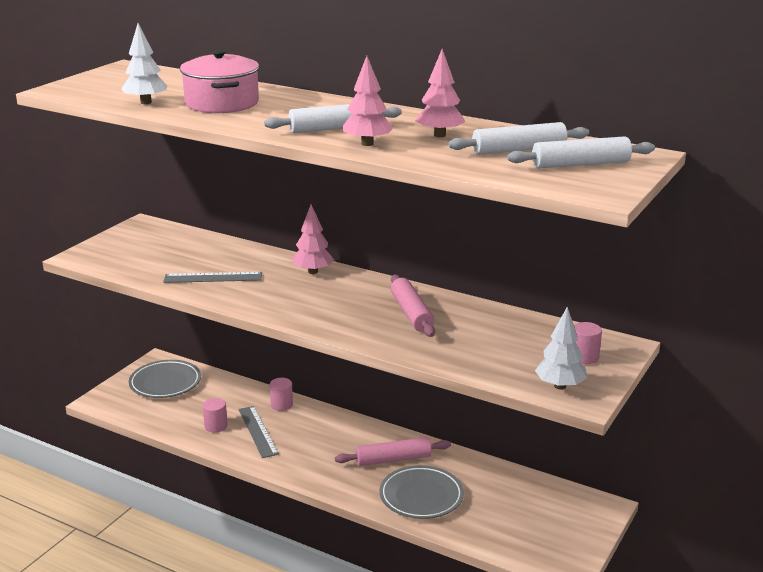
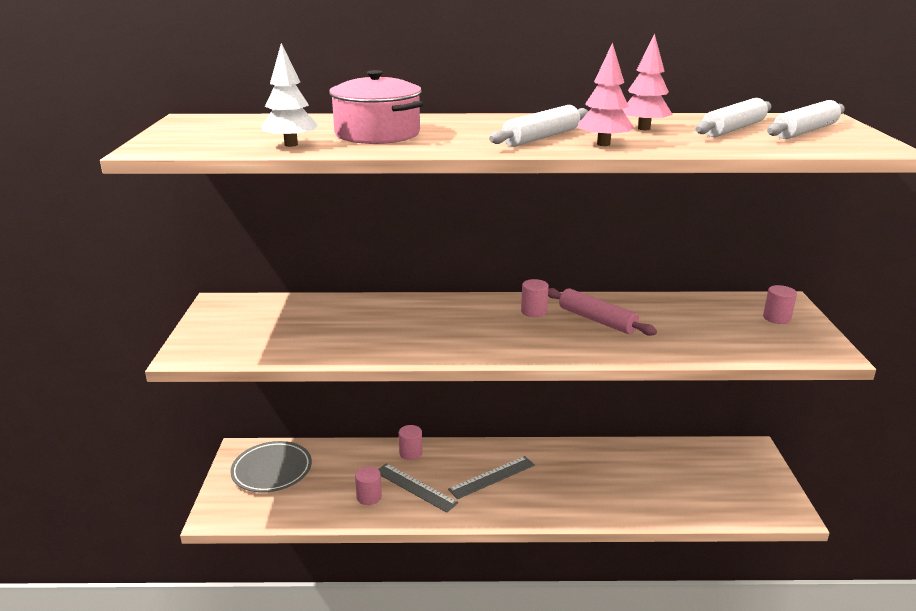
camera: 30 degrees left, 0 degrees up
(213, 277) = (368, 337): grey ruler -> grey ruler (492, 477)
(313, 272) = (457, 306): pink tree -> none
(368, 292) = (534, 311): none -> pink cylinder
(393, 459) = (561, 469): pink rolling pin -> none
(421, 496) = (619, 494): grey plate -> none
(560, 386) = (799, 347): white tree -> none

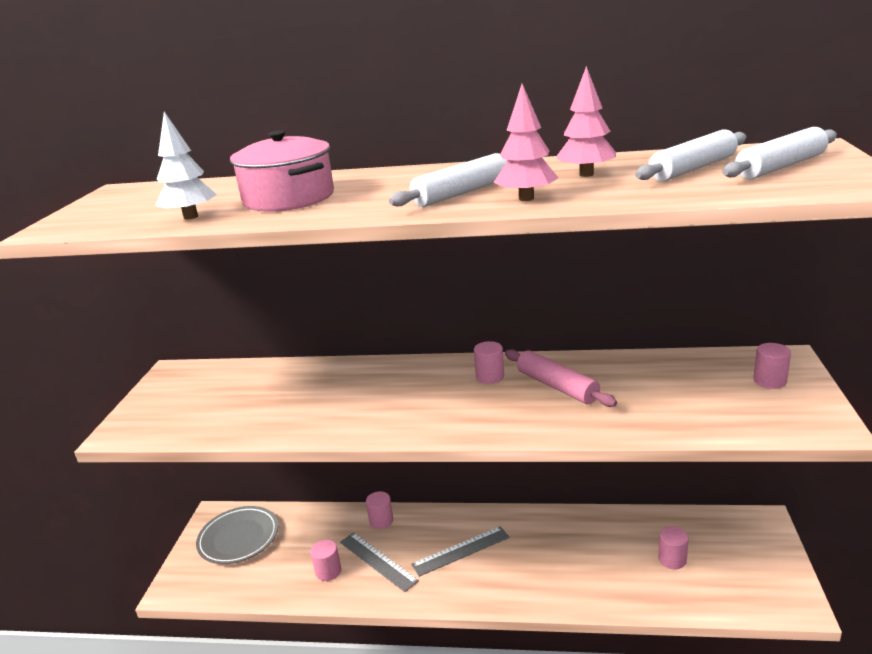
camera: 10 degrees right, 0 degrees up
(682, 480) = (672, 559): none -> pink cylinder

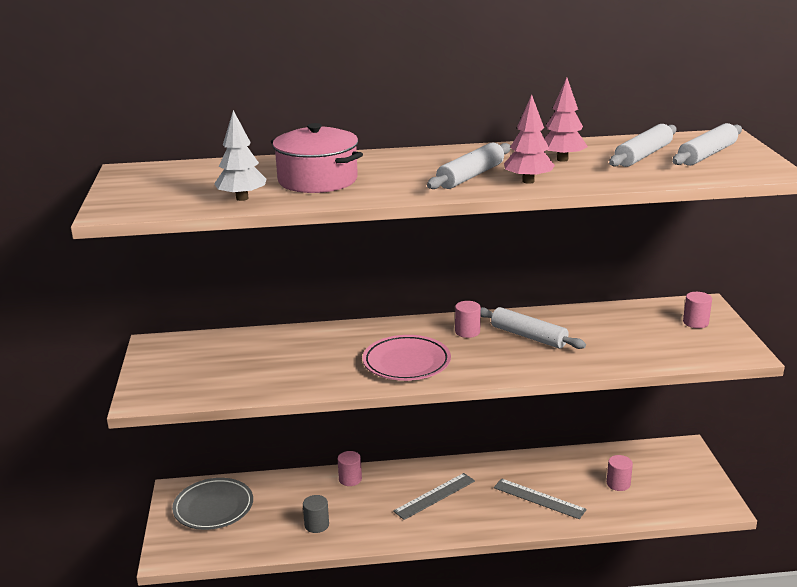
camera: 15 degrees left, 0 degrees up
(328, 571) = (316, 525): pink cylinder -> grey cylinder
(377, 561) = (360, 512): grey ruler -> grey ruler (539, 499)
(406, 410) = (406, 363): none -> pink plate
(557, 386) = (528, 336): pink rolling pin -> white rolling pin

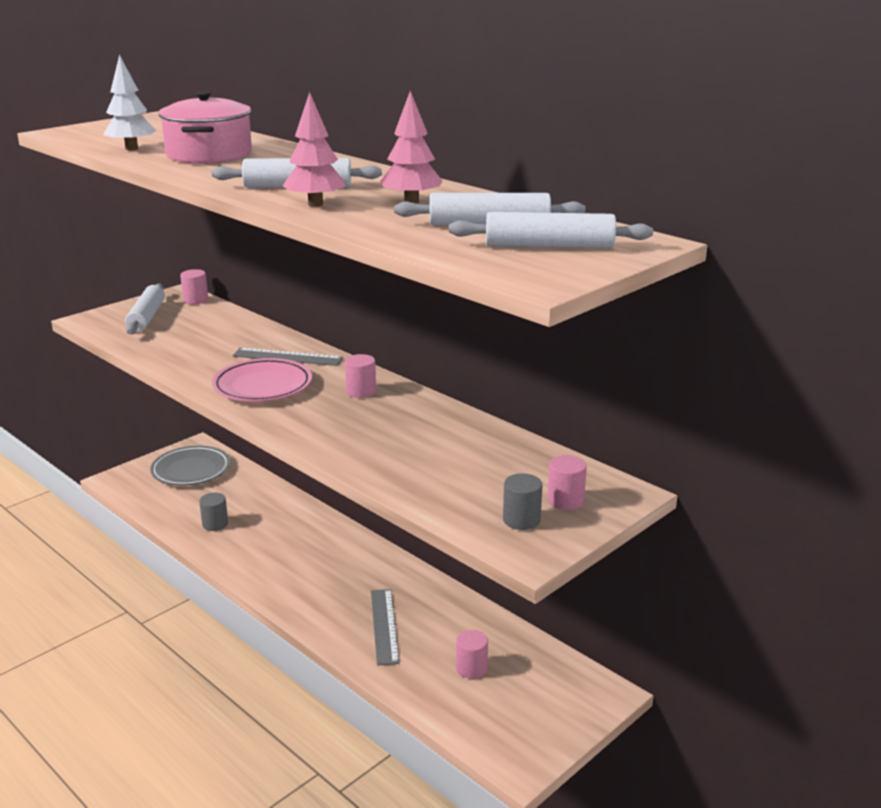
camera: 50 degrees right, 0 degrees up
(350, 479) = (297, 511): pink cylinder -> pink cylinder (195, 300)
(435, 496) = (320, 564): grey ruler -> grey ruler (287, 357)
(528, 336) = (392, 421): white rolling pin -> white rolling pin (147, 317)
(705, 342) = (521, 520): none -> grey cylinder

